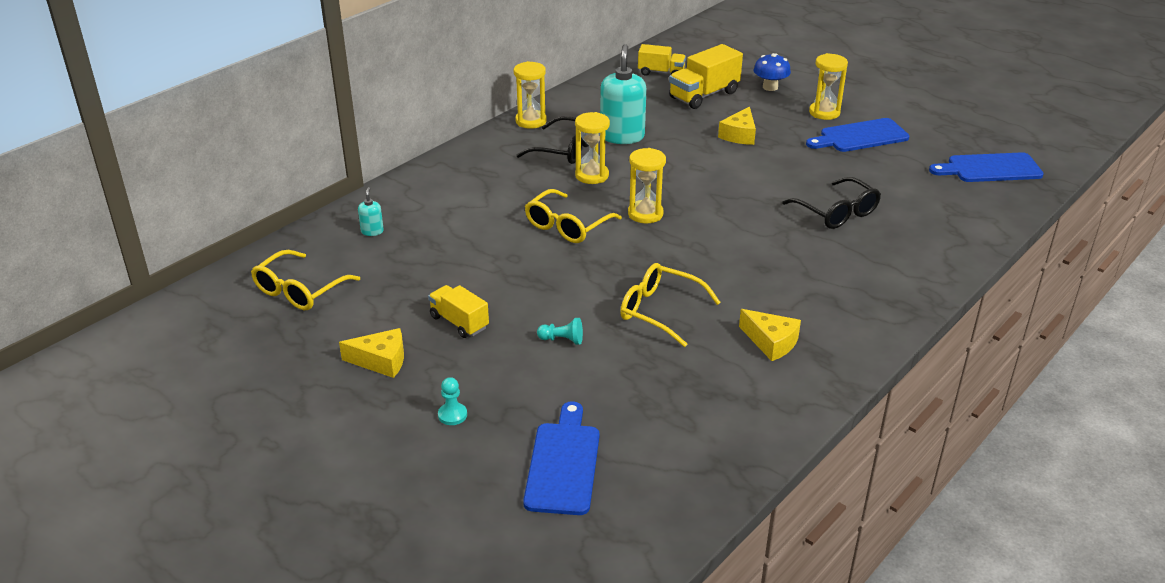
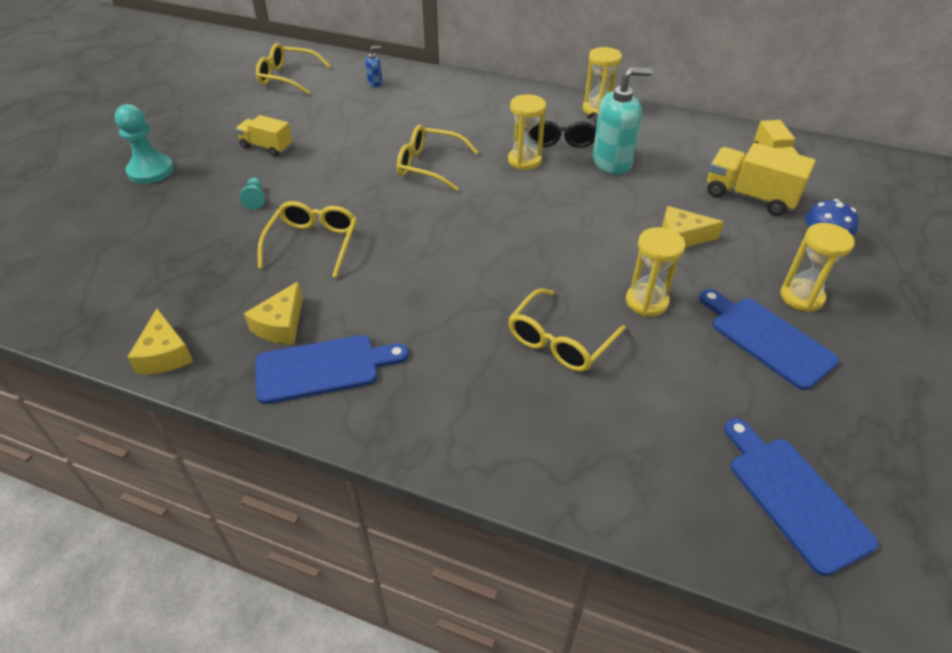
camera: 70 degrees right, 10 degrees up
(372, 231) = (375, 83): turquoise soap dispenser -> blue soap dispenser
(381, 361) = (211, 127): yellow cheese -> yellow cheese (165, 354)
(452, 415) = (151, 171): turquoise pawn -> turquoise pawn, size x1.95
(459, 322) = (267, 147): yellow truck -> yellow truck turned 90 degrees counterclockwise
(563, 463) = (93, 234): blue cutting board -> blue cutting board (323, 368)
(645, 214) = (475, 204): yellow hourglass -> yellow hourglass (646, 302)
(837, 213) = (560, 341): black glasses -> yellow glasses

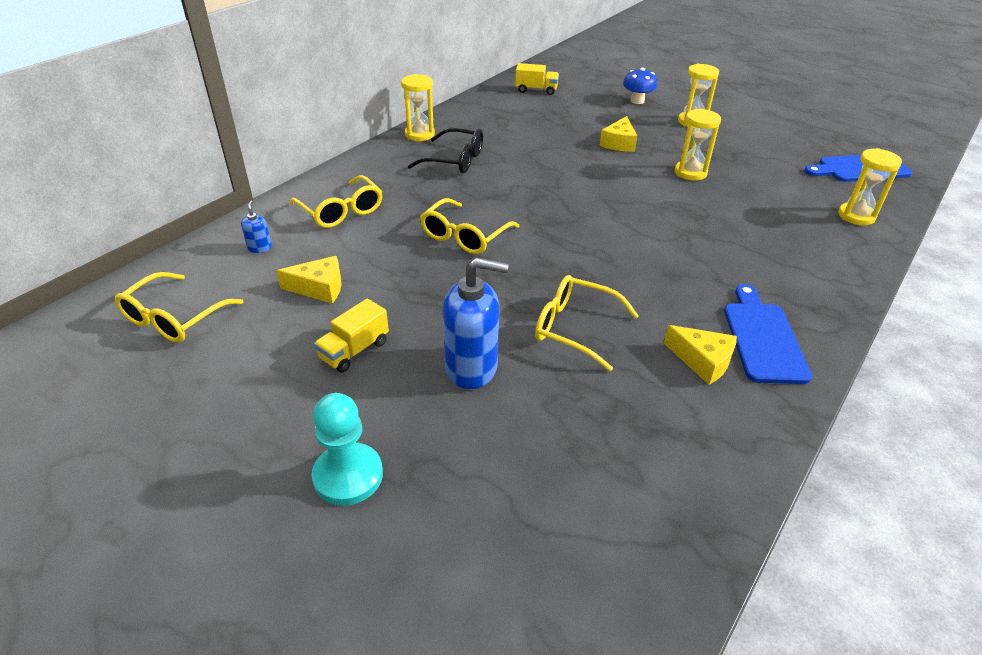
camera: 75 degrees left, 5 degrees down
(165, 354) = (744, 454): yellow cheese -> yellow cheese (319, 288)
(255, 199) = (472, 368): turquoise pawn -> blue soap dispenser
(524, 160) = (484, 184): yellow hourglass -> yellow hourglass (856, 216)
(560, 341) = (731, 215): yellow glasses -> yellow glasses (341, 211)
(612, 162) = (508, 147): turquoise soap dispenser -> none
(750, 196) = (578, 108): yellow truck -> none
(767, 339) = (731, 142): blue cutting board -> none

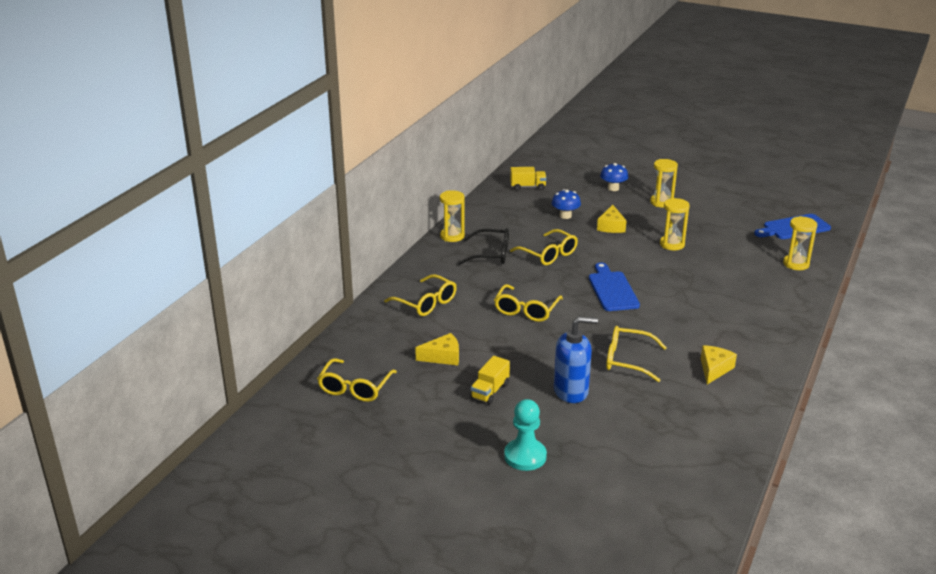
camera: 10 degrees left, 10 degrees down
(259, 248) = (382, 336): blue soap dispenser -> none
(526, 168) = (548, 254): none -> yellow glasses
(567, 125) = (565, 216): none -> blue mushroom
(702, 361) = (714, 369): yellow cheese -> yellow cheese turned 90 degrees counterclockwise
(762, 338) = (748, 351): blue cutting board -> blue cutting board (612, 289)

